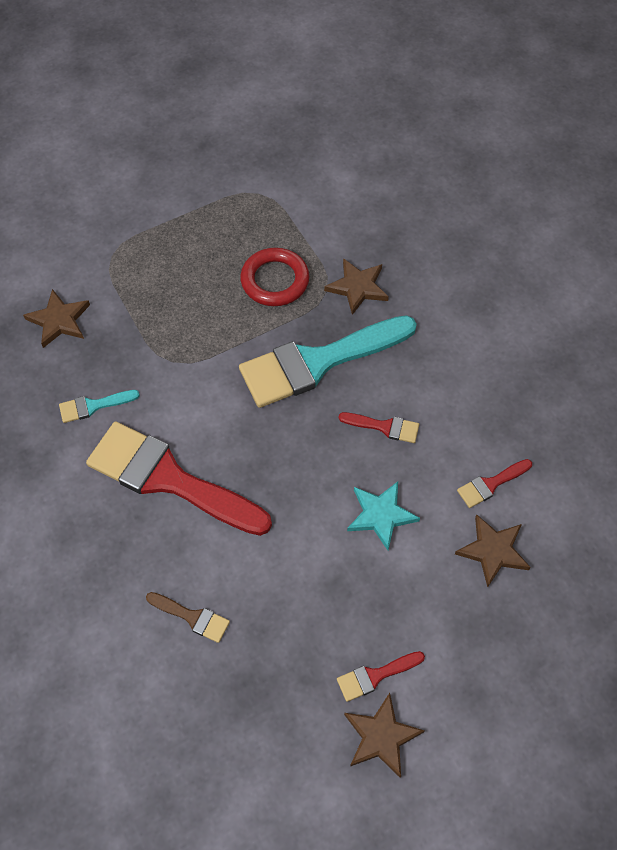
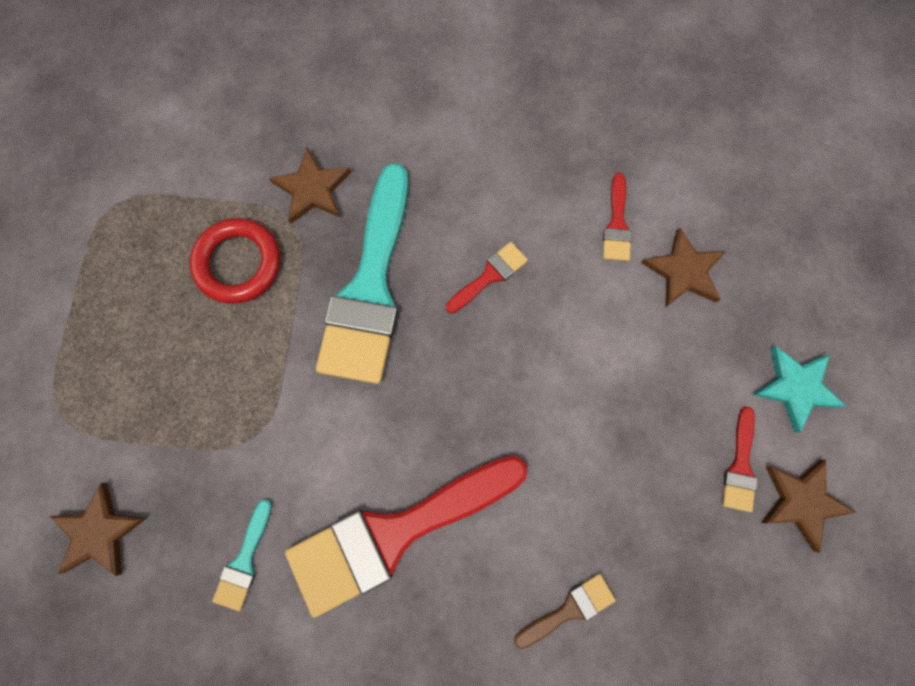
camera: 55 degrees left, 15 degrees up
(381, 515) = (581, 346): turquoise star -> turquoise star (796, 387)

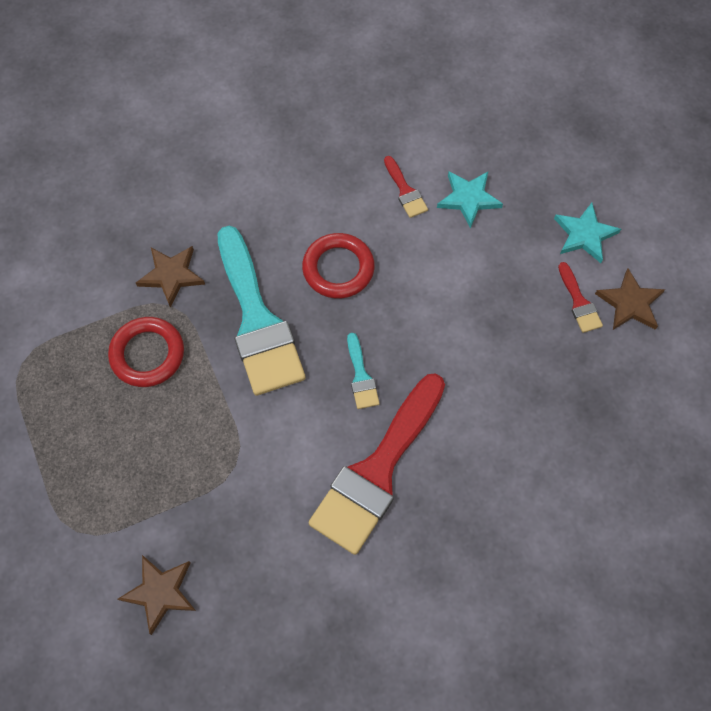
camera: 30 degrees left, 10 degrees down
(244, 561) = (281, 550): turquoise brush -> turquoise brush (361, 376)
(490, 276) = (338, 268): red brush -> red ring
(569, 609) = (524, 452): brown brush -> none
(684, 271) = (469, 199): brown star -> turquoise star

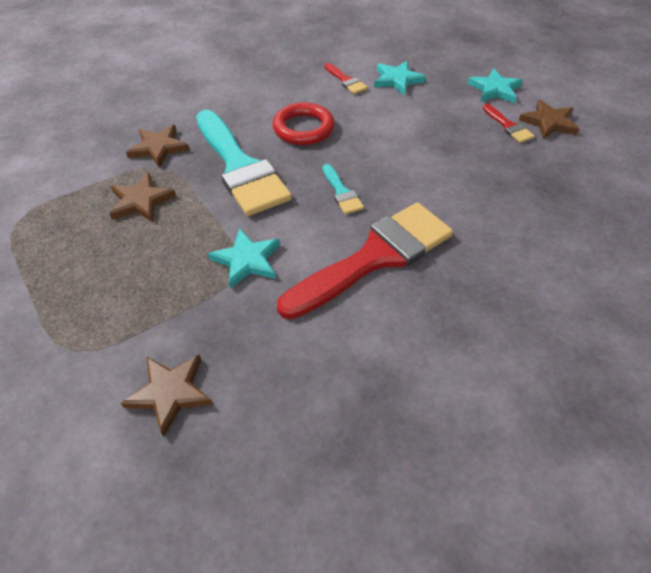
camera: 10 degrees left, 15 degrees down
(147, 354) = (141, 201): red ring -> brown star
(247, 453) = (247, 260): none -> turquoise star
(377, 471) = (376, 257): red brush -> red brush turned 150 degrees counterclockwise

